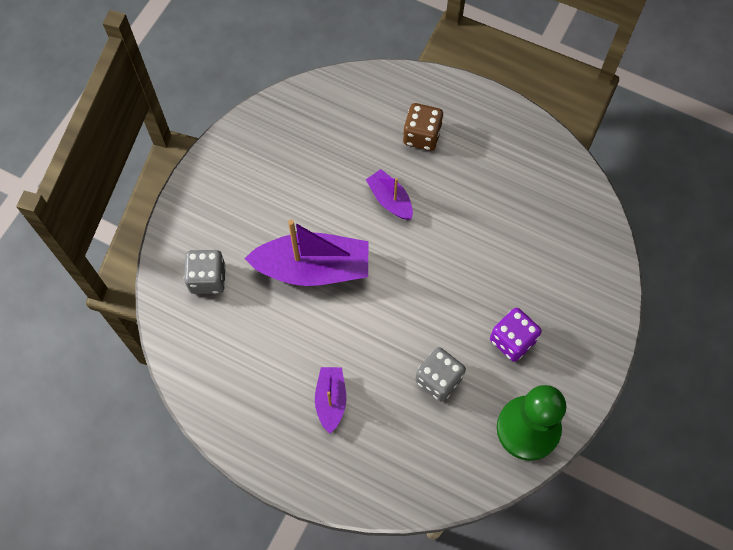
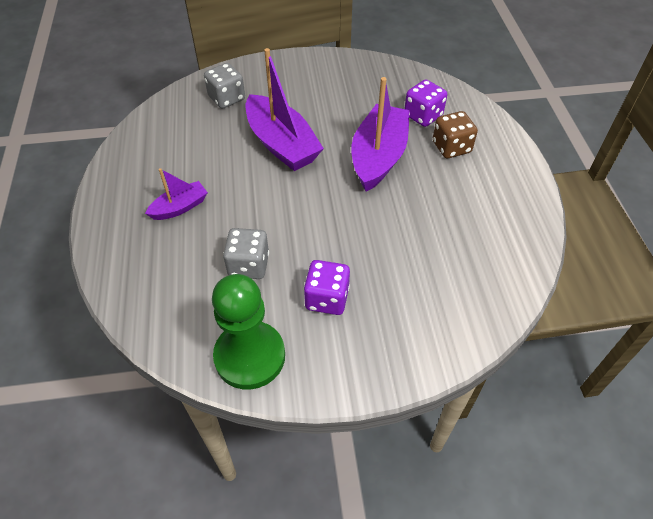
camera: 55 degrees right, 15 degrees down
(366, 128) = (423, 116): none -> purple dice
(390, 200) = (378, 157): purple boat -> purple boat, size x1.90

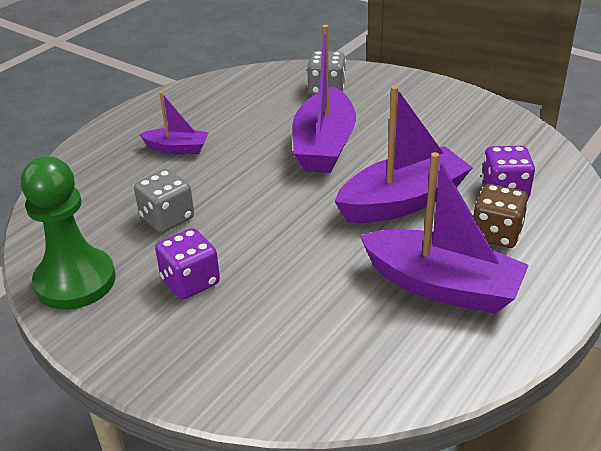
camera: 45 degrees right, 15 degrees down
(464, 199) = (442, 286): none -> purple boat

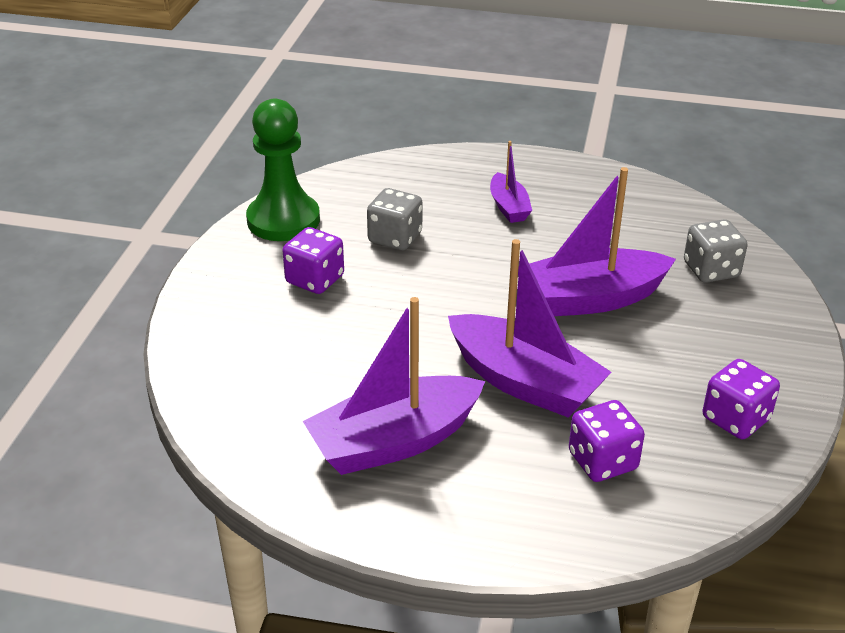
camera: 65 degrees right, 0 degrees up
(442, 286) = (394, 441): purple boat -> purple boat turned 60 degrees clockwise
(484, 128) = (735, 419): none -> purple dice
(496, 234) = (510, 468): brown dice -> none

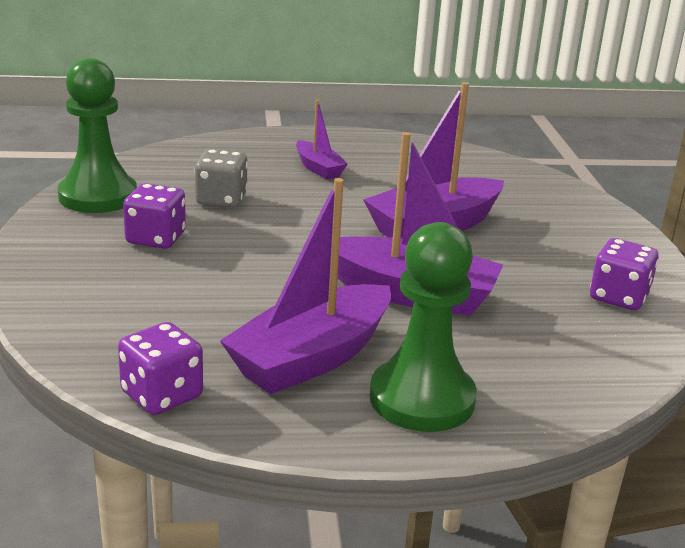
camera: 20 degrees left, 10 degrees down
(472, 505) = (422, 399): none -> green pawn
(602, 461) = (524, 345): purple dice -> purple dice (162, 395)
(711, 270) = (526, 196): grey dice -> none

